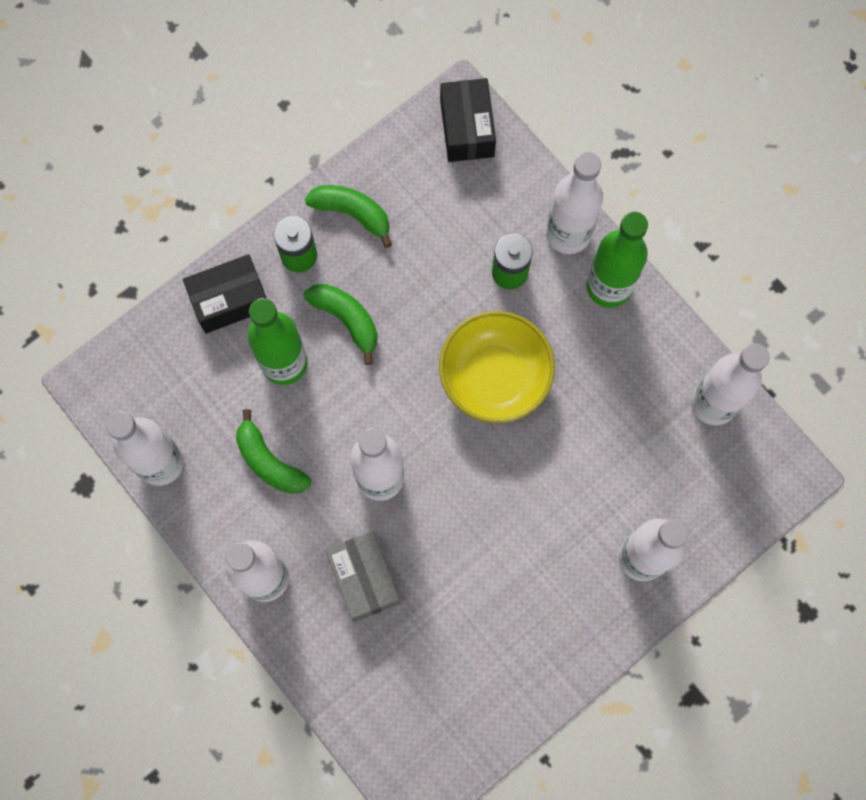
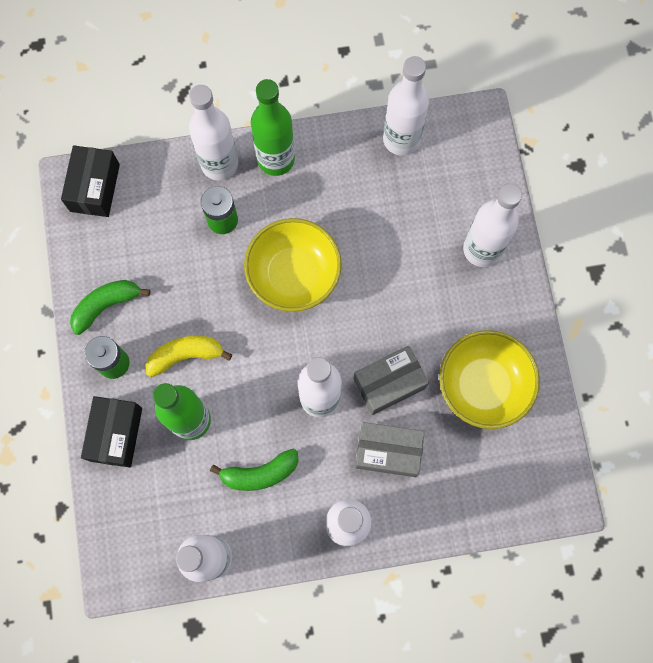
camera: 60 degrees left, 0 degrees up
(347, 319) = (185, 355): green banana -> yellow banana
(436, 540) = (389, 383): none -> grey box
(467, 129) = (95, 188): black box -> black box turned 75 degrees clockwise
(492, 640) = (483, 385): none -> yellow bowl

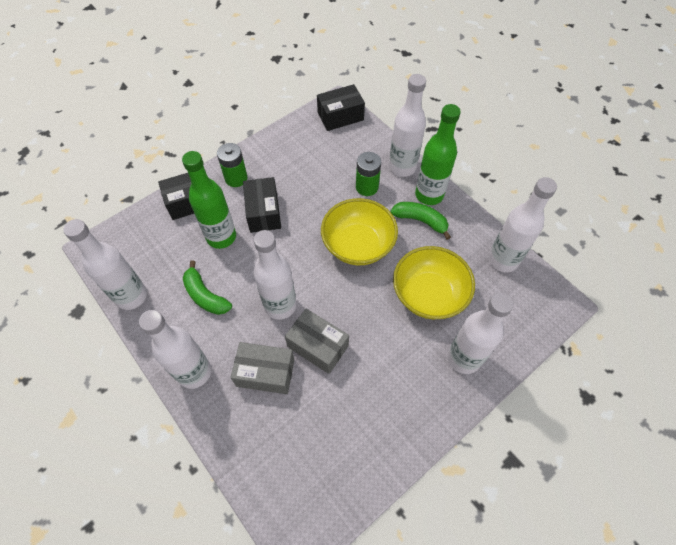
camera: 60 degrees right, 15 degrees down
(106, 305) = (271, 157): green banana -> green banana (420, 221)
(185, 355) = (263, 212): yellow banana -> black box
(388, 451) = (265, 372): grey box -> grey box turned 60 degrees counterclockwise
(483, 385) = (357, 417): yellow bowl -> yellow bowl (429, 294)

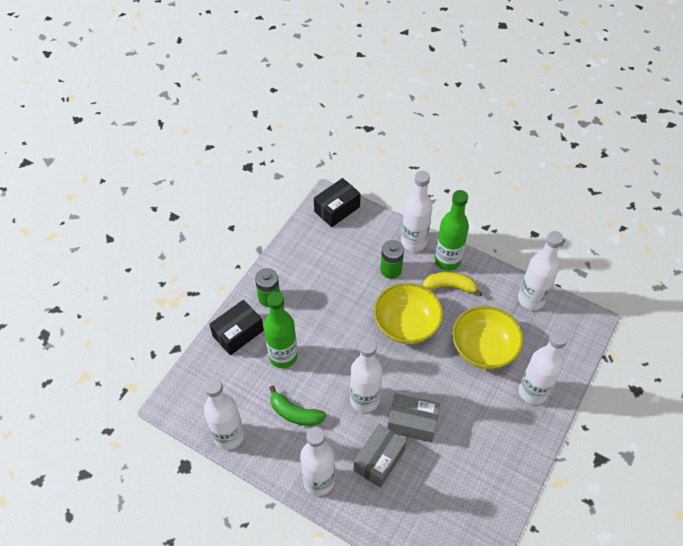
camera: 20 degrees left, 5 degrees down
(263, 212) = (310, 322): black box -> none
(265, 372) = (379, 460): grey box -> grey box turned 45 degrees counterclockwise
(420, 221) = (450, 286): green banana -> yellow banana

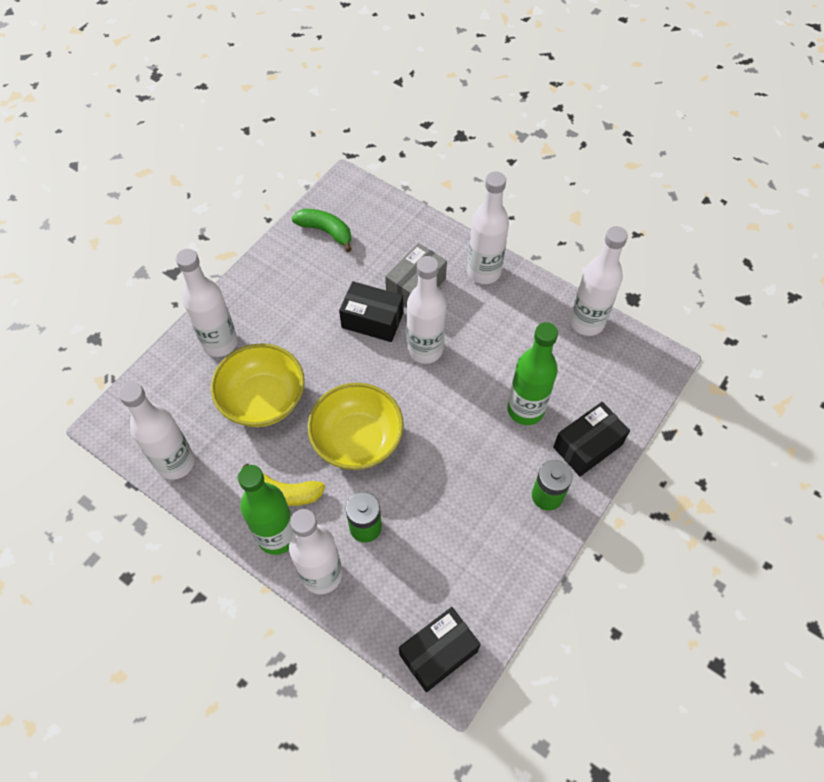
camera: 175 degrees left, 5 degrees up
(295, 413) = (509, 341): green banana -> green banana (326, 231)
(412, 423) = (372, 320): grey box -> black box

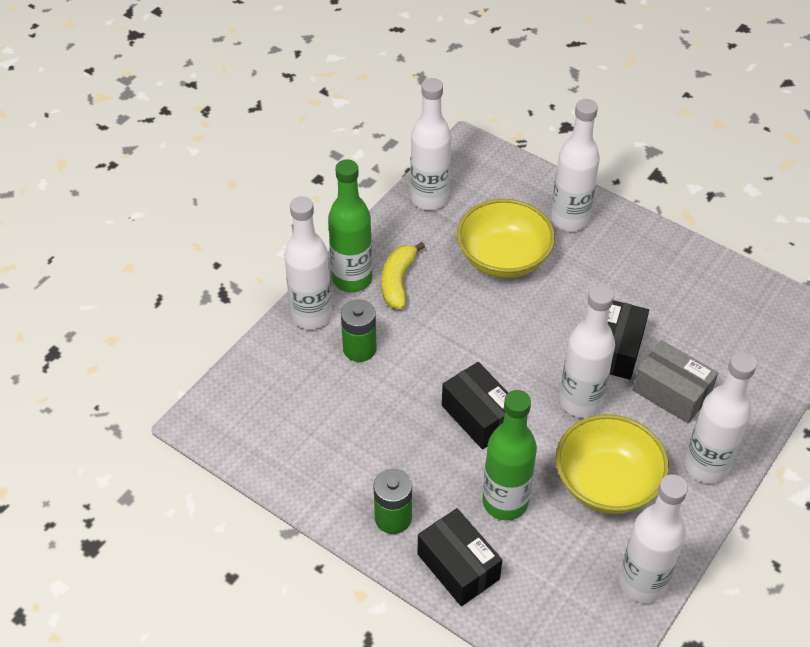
camera: 90 degrees right, 10 degrees down
(326, 231) = (739, 302): green banana -> none
(357, 440) = (459, 340): yellow bowl -> yellow bowl (606, 483)
(438, 653) = (226, 410): black box -> black box (479, 416)

